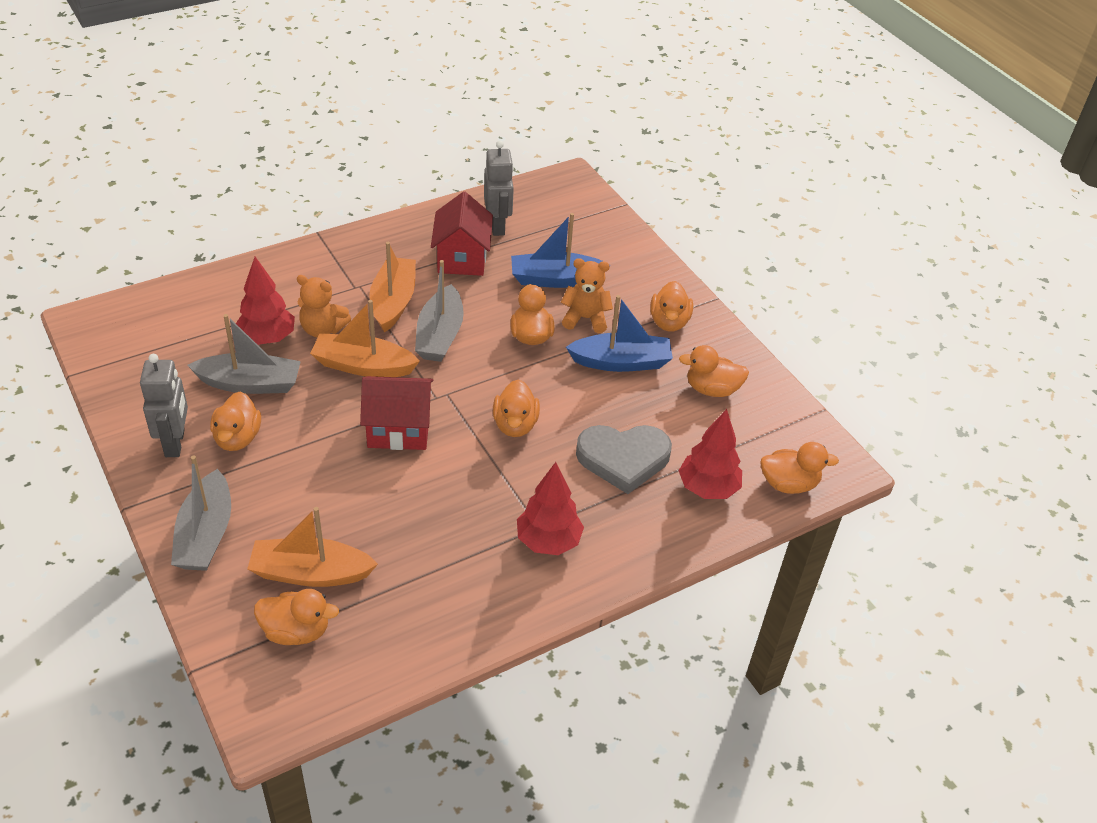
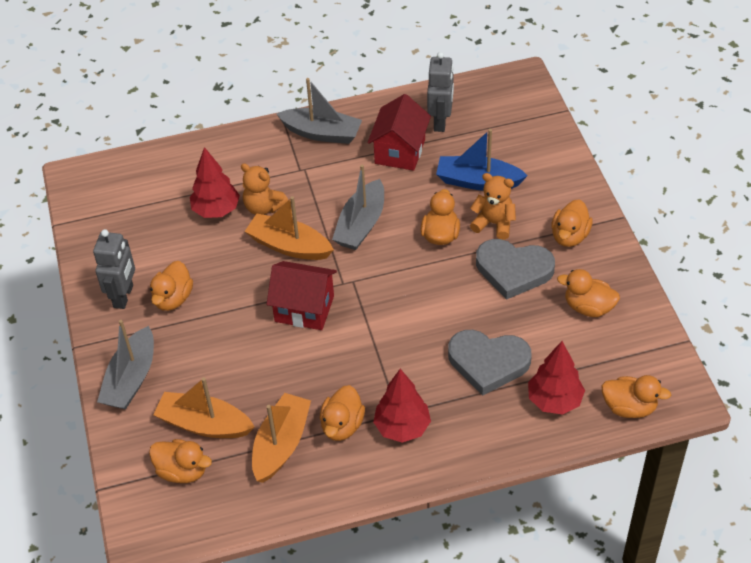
camera: 20 degrees right, 5 degrees up
(250, 383) = (193, 250): grey boat -> grey boat (321, 133)
(393, 302) = (329, 188): orange boat -> orange boat (281, 444)
(515, 425) = (403, 318): orange duck -> orange duck (342, 425)
(621, 362) = (513, 270): blue boat -> grey heart

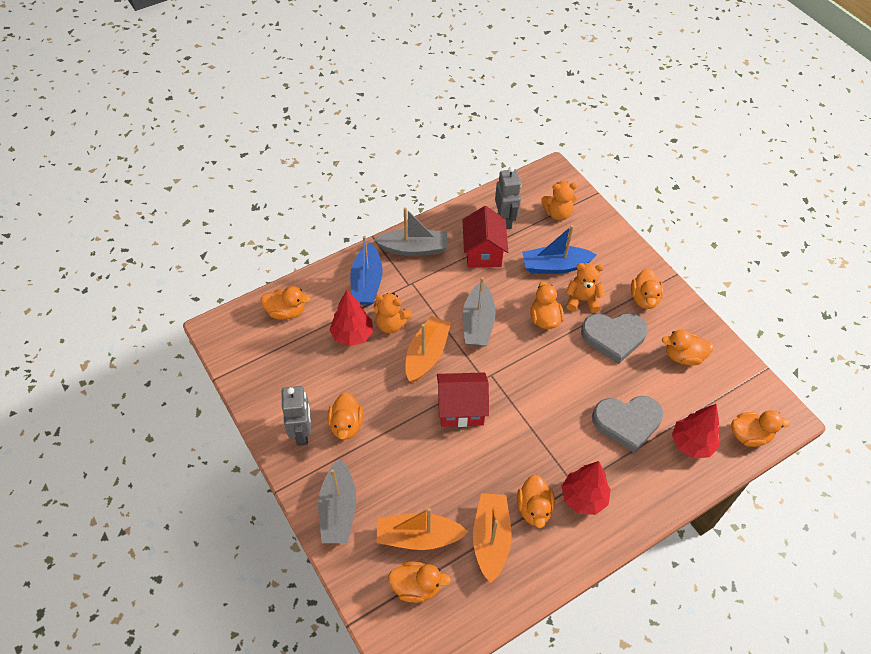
camera: 20 degrees left, 5 degrees up
(155, 173) = (286, 312): none -> orange duck
(254, 159) = (367, 282): none -> blue boat
(289, 246) = (426, 355): orange boat -> orange boat turned 105 degrees clockwise
(507, 125) = (558, 213): none -> orange teddy bear

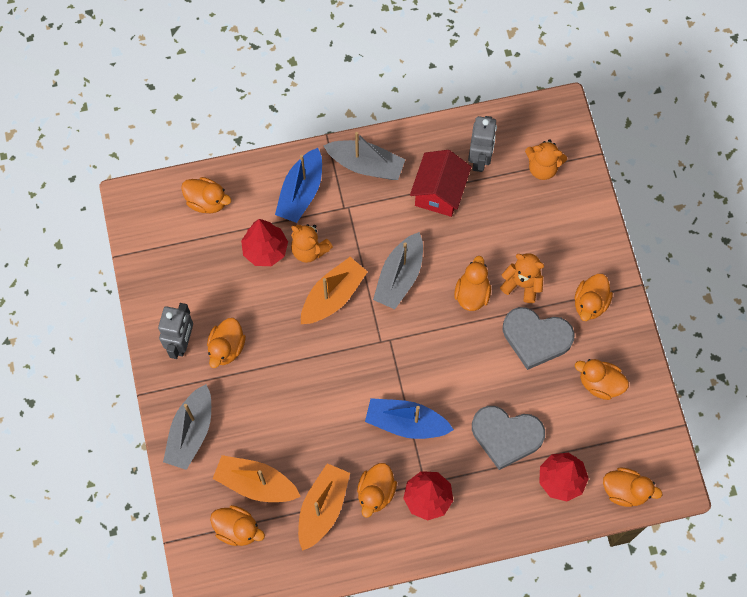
camera: 20 degrees right, 15 degrees up
(461, 409) = (345, 367): red house -> none
(555, 266) = (510, 234): blue boat -> blue boat (406, 423)

